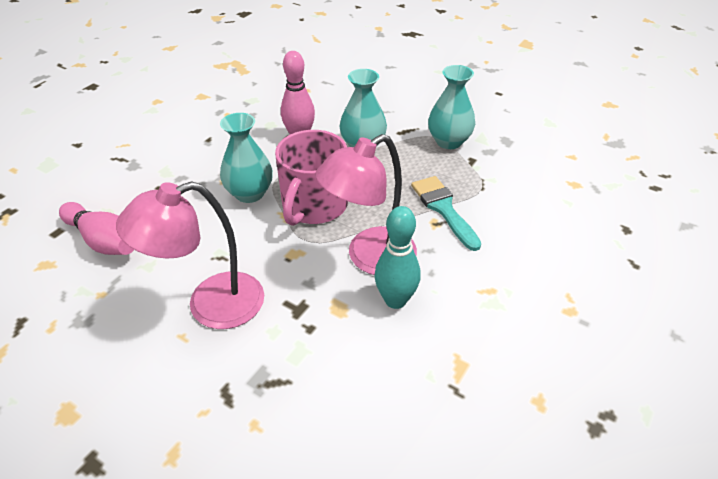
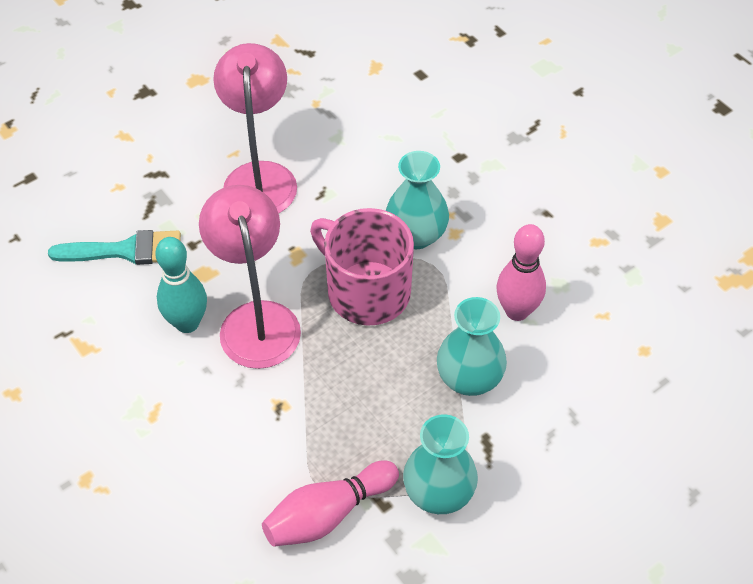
camera: 110 degrees right, 10 degrees up
(103, 241) = (390, 107): pink bowling pin -> pink bowling pin (328, 514)
(443, 209) = (300, 424): turquoise brush -> turquoise brush (126, 250)

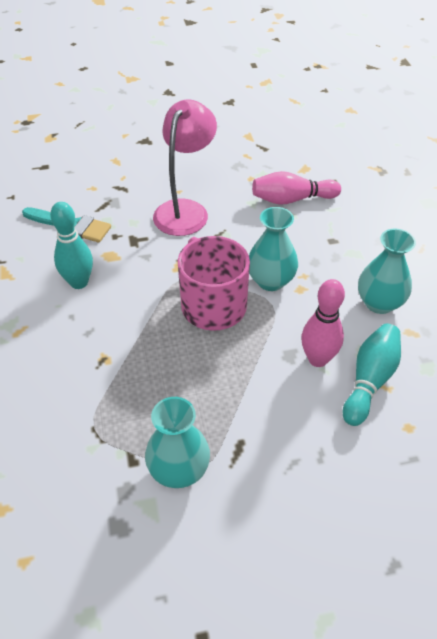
camera: 25 degrees right, 5 degrees down
(256, 319) = (125, 296): pink lamp -> none
(328, 514) = (88, 449): pink bowling pin -> pink bowling pin (292, 199)
(469, 379) = (252, 394): turquoise vase -> turquoise vase (379, 303)
(582, 314) = (369, 380): none -> turquoise bowling pin

